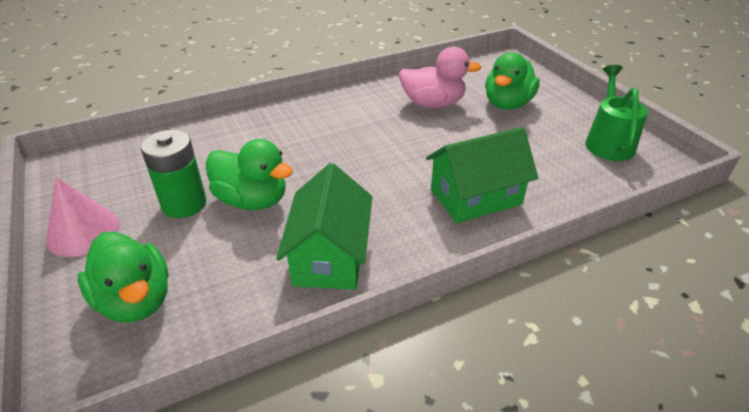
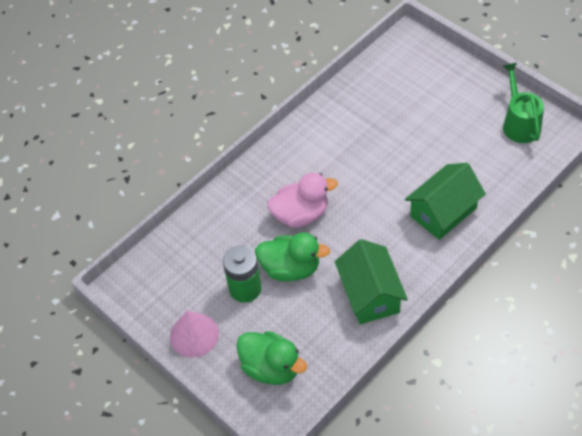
camera: 15 degrees left, 15 degrees up
(433, 104) = (372, 121): pink duck -> pink duck (301, 214)
(507, 104) = (431, 102): green duck -> none

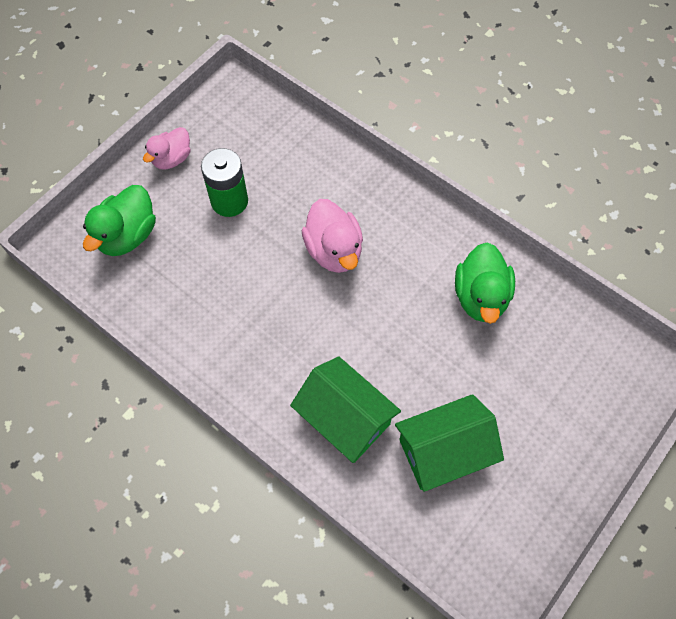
camera: 80 degrees right, 10 degrees up
(194, 335) = (172, 159): pink cone -> pink duck
(291, 268) = (256, 245): green duck -> green duck (480, 297)
(370, 294) = (219, 333): green house -> green house (444, 451)
(519, 123) = (512, 529): green watering can -> none

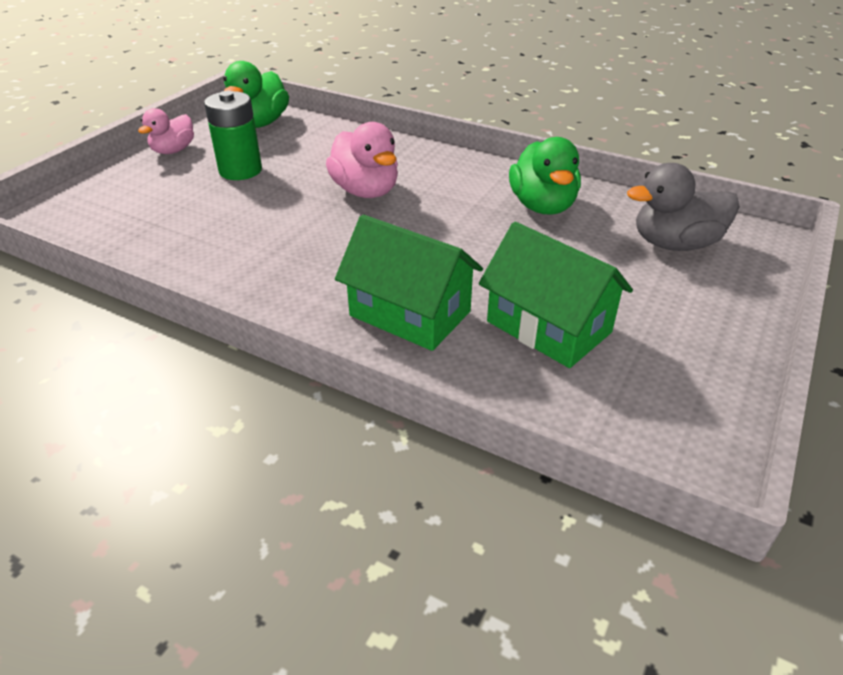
camera: 10 degrees left, 25 degrees down
(127, 235) = (118, 202): green duck -> green duck (260, 123)
(444, 451) = (548, 327): green house -> green house turned 75 degrees clockwise
(575, 367) = (675, 244): none -> grey duck

